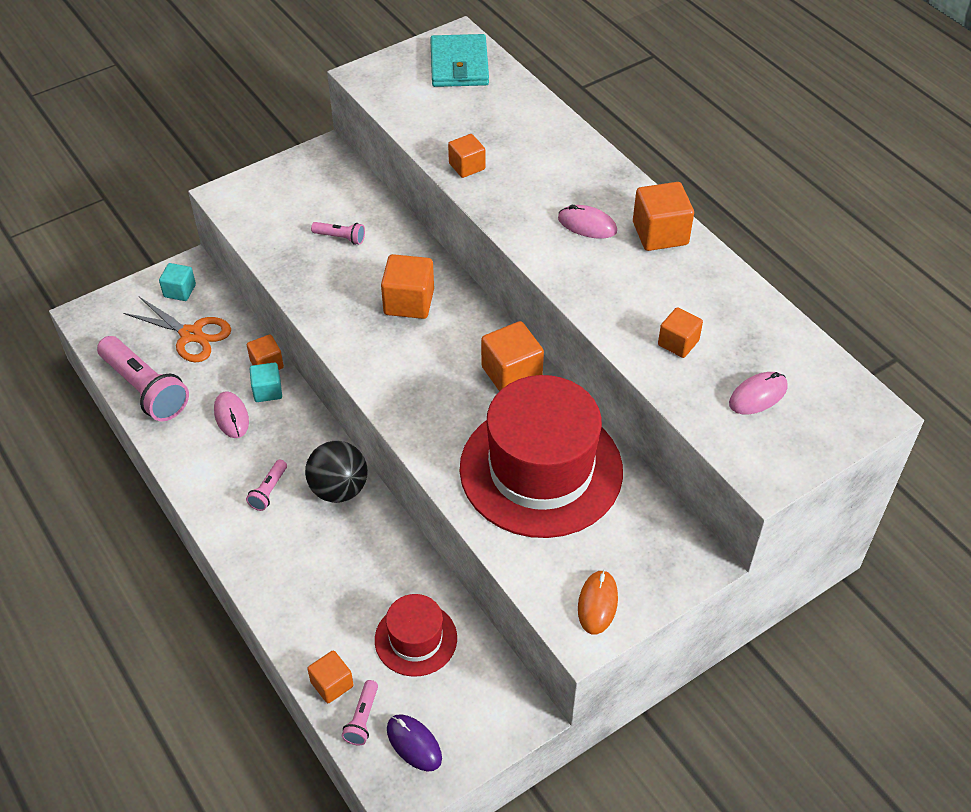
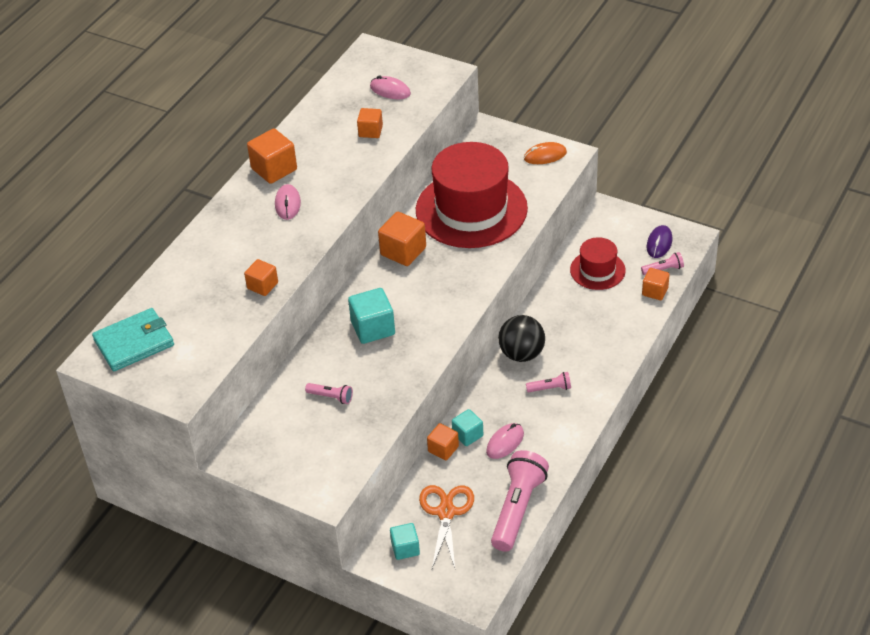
camera: 115 degrees left, 5 degrees down
(340, 238) = (331, 397): pink flashlight -> pink flashlight turned 120 degrees clockwise
(409, 302) = (373, 328): orange cube -> turquoise cube

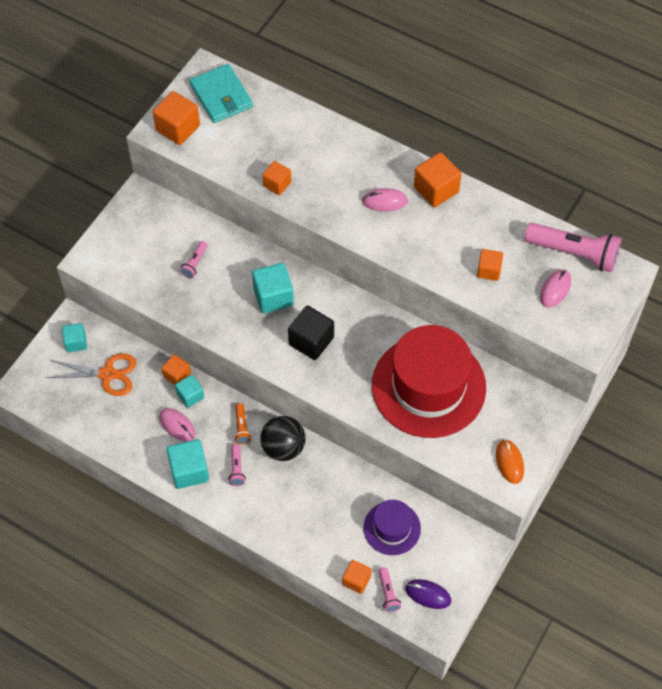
camera: 90 degrees right, 15 degrees up
(403, 251) = (372, 324): orange cube -> orange cube (178, 128)
(426, 295) = (311, 341): none -> black cube
(502, 388) = (241, 427): none -> orange flashlight
(517, 509) = (101, 430): pink flashlight -> pink flashlight (574, 253)
(557, 426) = (189, 471): none -> turquoise cube
(597, 270) = (392, 528): red hat -> purple hat

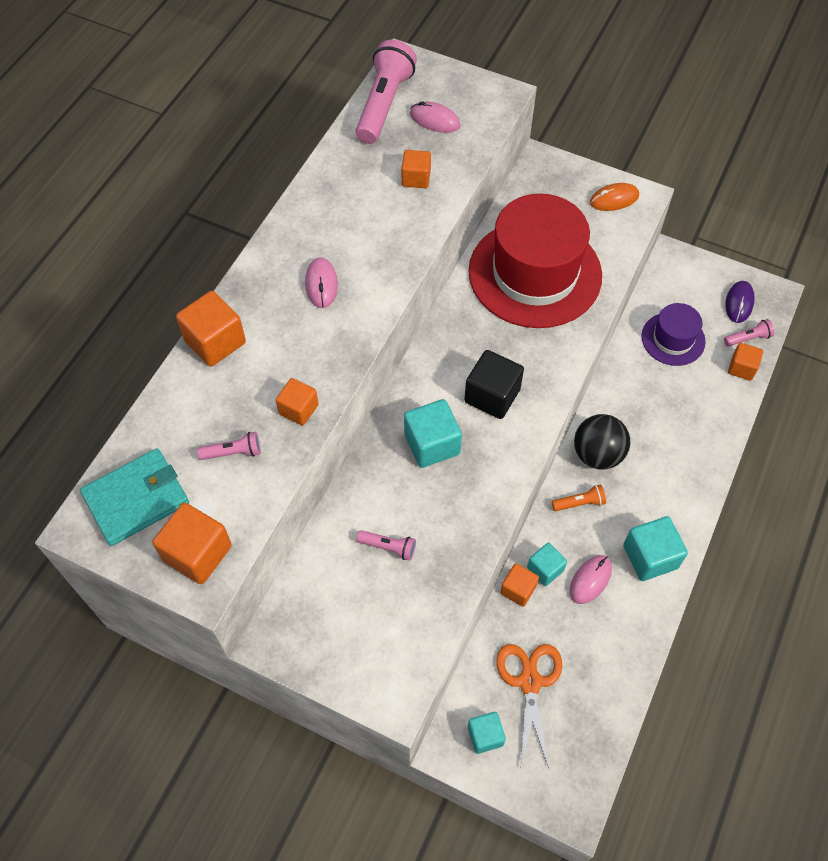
camera: 95 degrees left, 0 degrees up
(236, 469) = (636, 502): pink flashlight -> pink flashlight (233, 452)
(436, 189) = (300, 232): orange cube -> orange cube (215, 342)

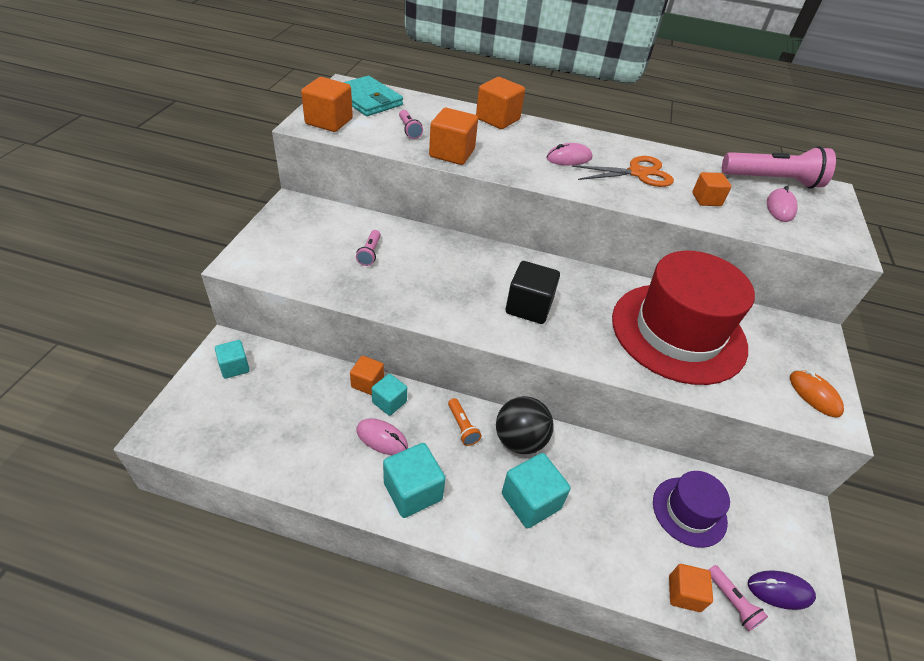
camera: 75 degrees right, 15 degrees down
(298, 409) = (452, 153): orange cube -> orange cube, size x1.59
(432, 444) = (469, 272): turquoise cube -> turquoise cube (531, 501)
(529, 682) = (280, 395): orange scissors -> orange scissors (638, 173)

